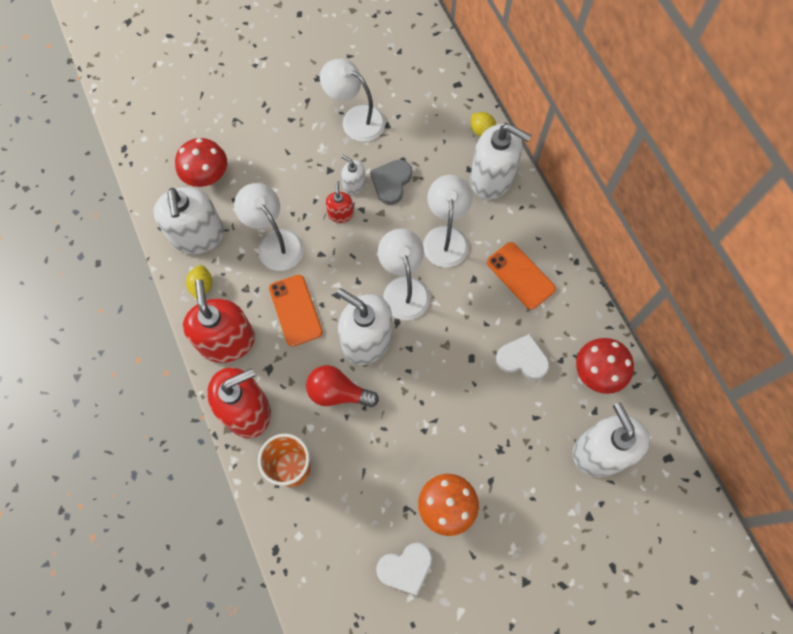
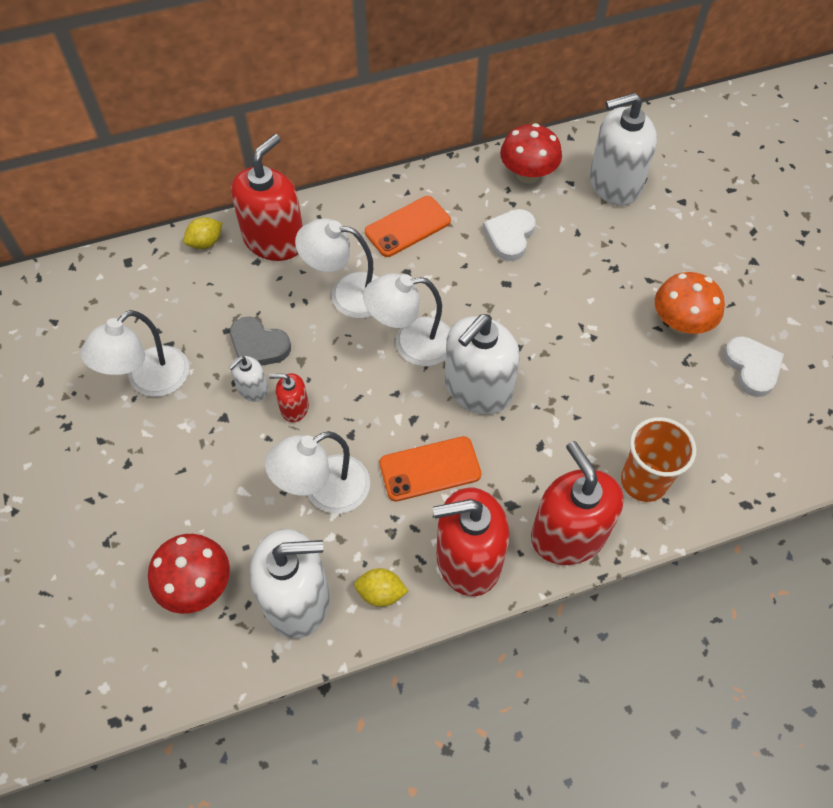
camera: 85 degrees left, 10 degrees down
(338, 392) = (545, 424): red light bulb -> none
(492, 178) = (274, 240): white soap dispenser -> red soap dispenser

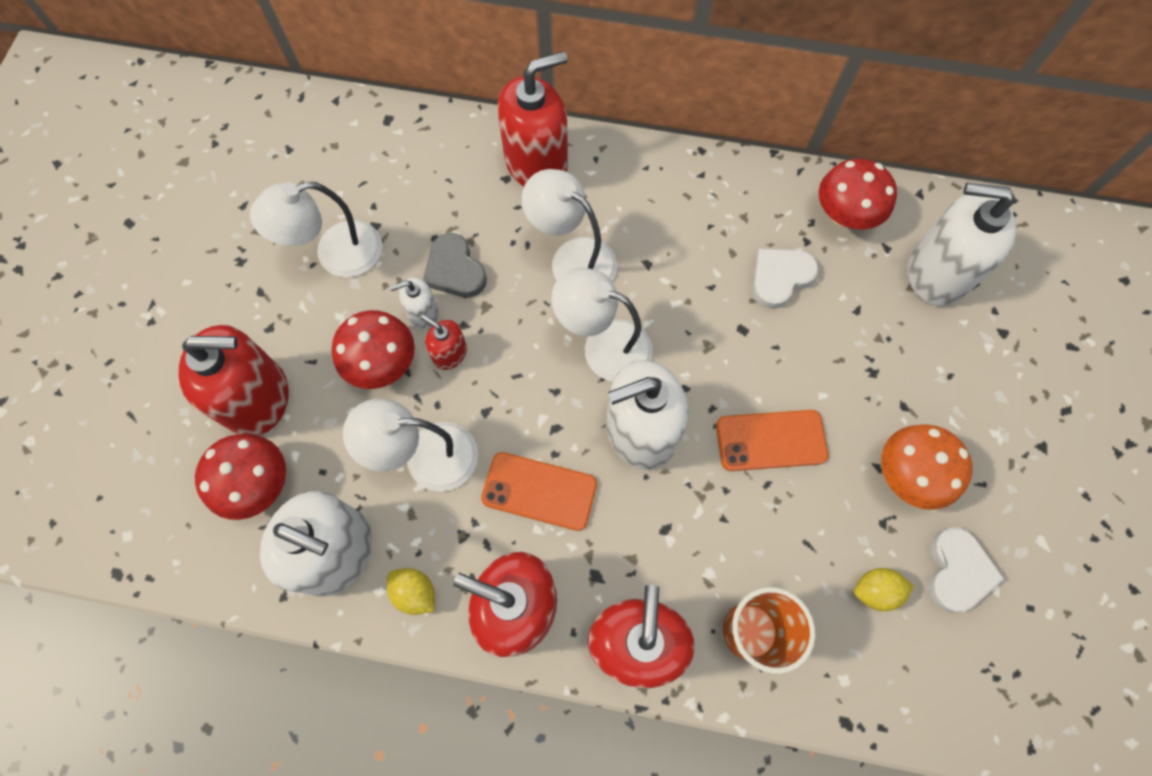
camera: 30 degrees right, 10 degrees up
(153, 521) = (257, 398): none -> red soap dispenser
(206, 243) = (470, 134): yellow lemon -> yellow lemon (875, 591)
(244, 442) = (383, 364): none -> red mushroom
(407, 227) = (678, 214): orange phone -> orange phone (771, 440)

